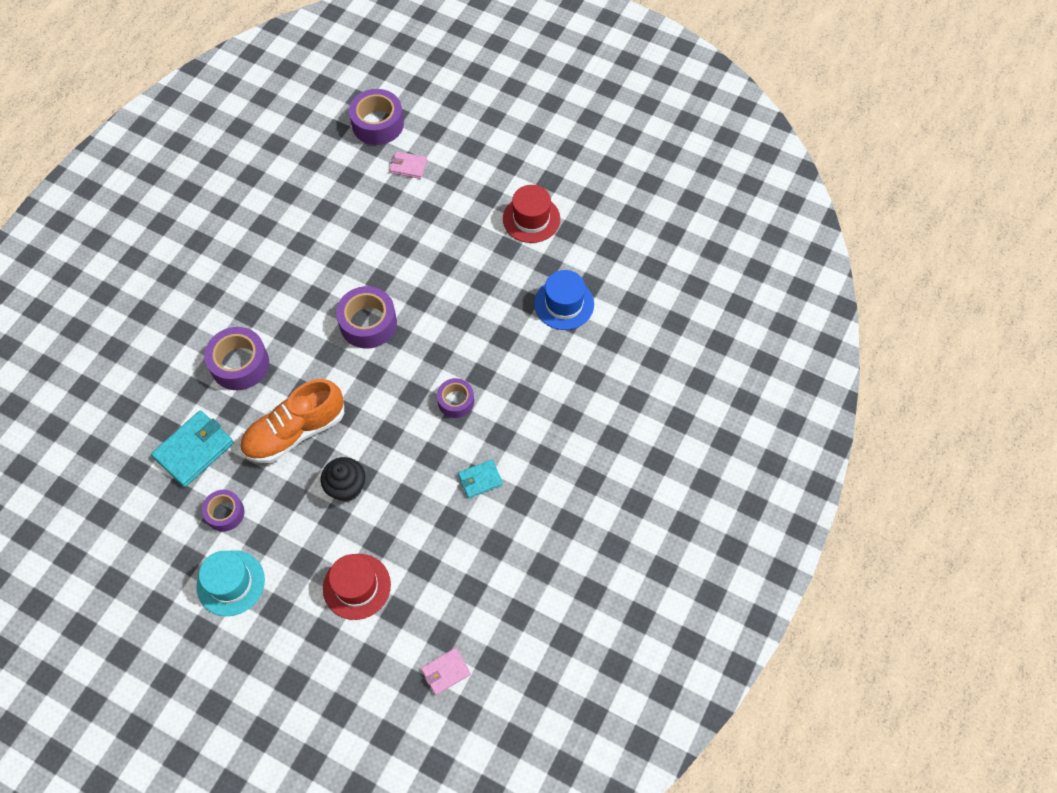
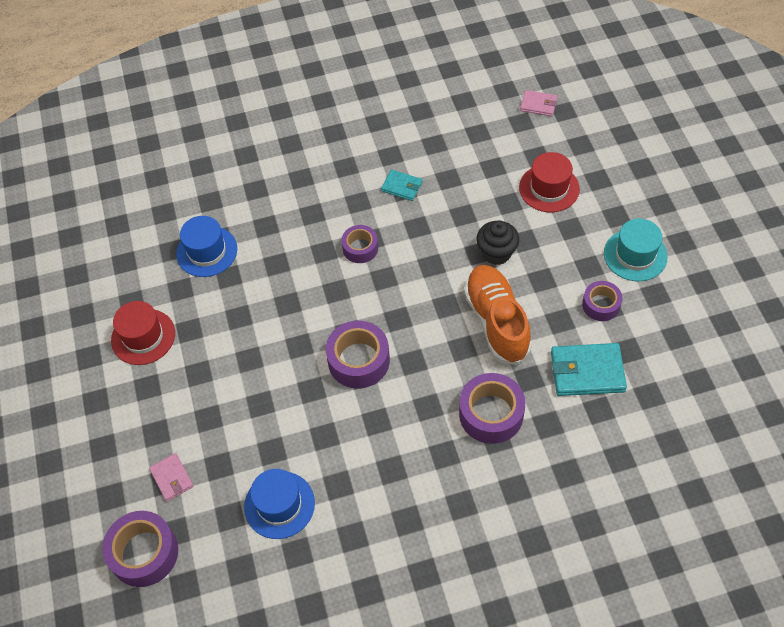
camera: 130 degrees left, 5 degrees down
(295, 432) = (496, 321): orange shoe -> orange shoe turned 120 degrees counterclockwise
(326, 205) = (279, 505): none -> blue hat

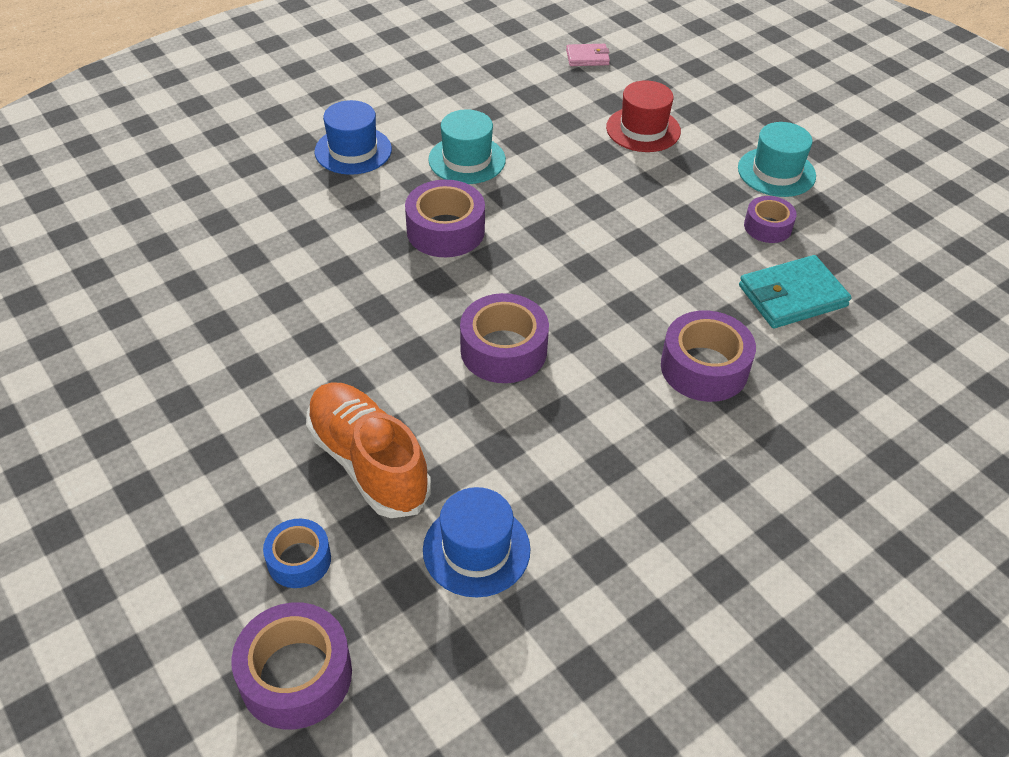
camera: 25 degrees left, 10 degrees down
(143, 337) = (183, 393): red hat -> none
(172, 478) = (299, 560): pink wallet -> blue tape
(207, 251) = (237, 276): blue hat -> blue hat (353, 150)
(360, 248) = (445, 230): purple tape -> purple tape, size x1.62
(401, 186) = (467, 160): turquoise wallet -> turquoise hat
(496, 253) = (617, 202): black cupcake -> none
(496, 321) = (656, 269): orange shoe -> orange shoe (368, 463)

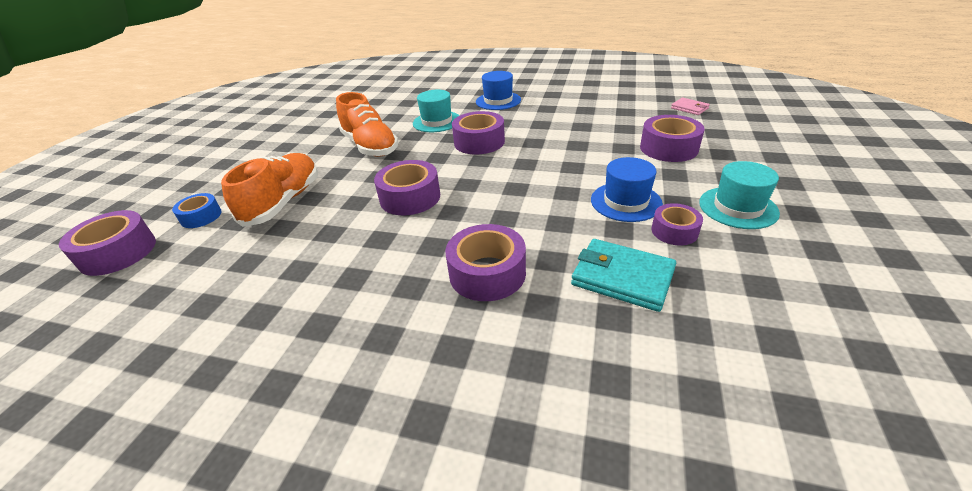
camera: 55 degrees right, 10 degrees down
(315, 321) = (370, 146): none -> orange shoe
(467, 160) = (541, 122): turquoise hat -> turquoise hat (437, 122)
(476, 549) = (239, 264): blue hat -> blue hat (625, 202)
(643, 129) = (668, 148): red hat -> purple tape

